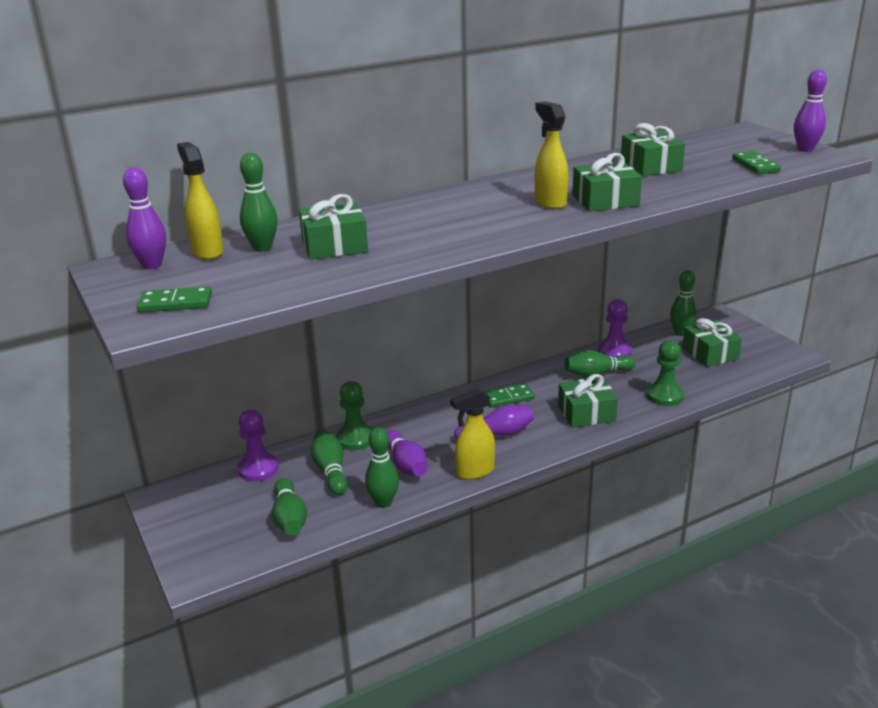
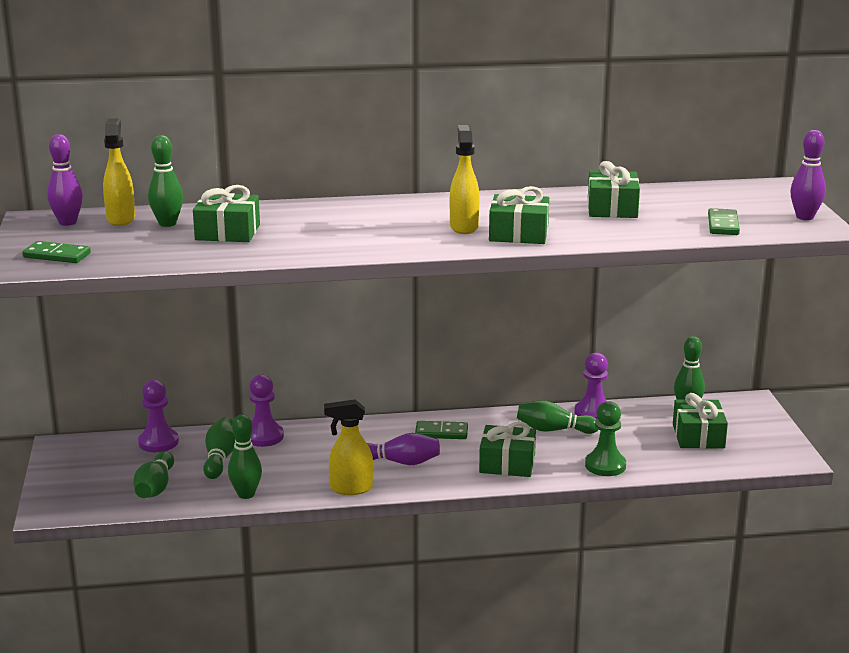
camera: 20 degrees right, 5 degrees down
(355, 439) = (264, 437): green pawn -> purple pawn
(406, 464) = (292, 468): purple bowling pin -> none

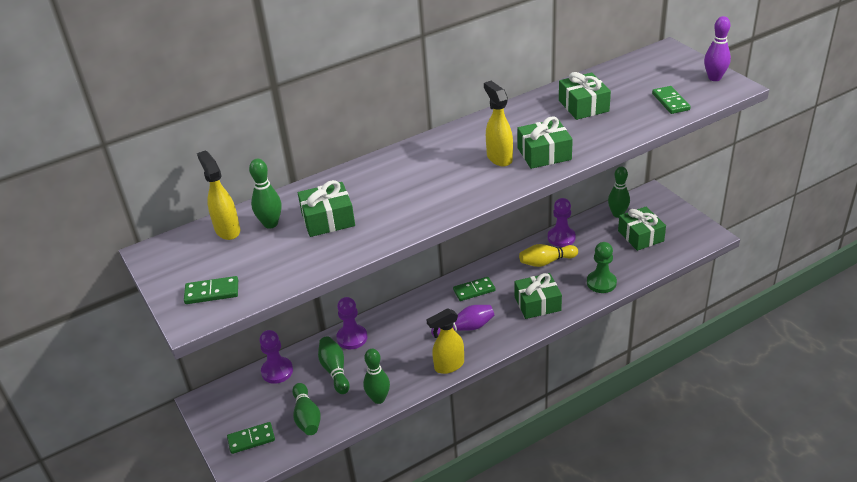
camera: 20 degrees left, 15 degrees up
(67, 222) = (186, 248): purple bowling pin -> none
(81, 489) = (251, 439): none -> green domino
(553, 430) = (546, 262): green bowling pin -> yellow bowling pin

